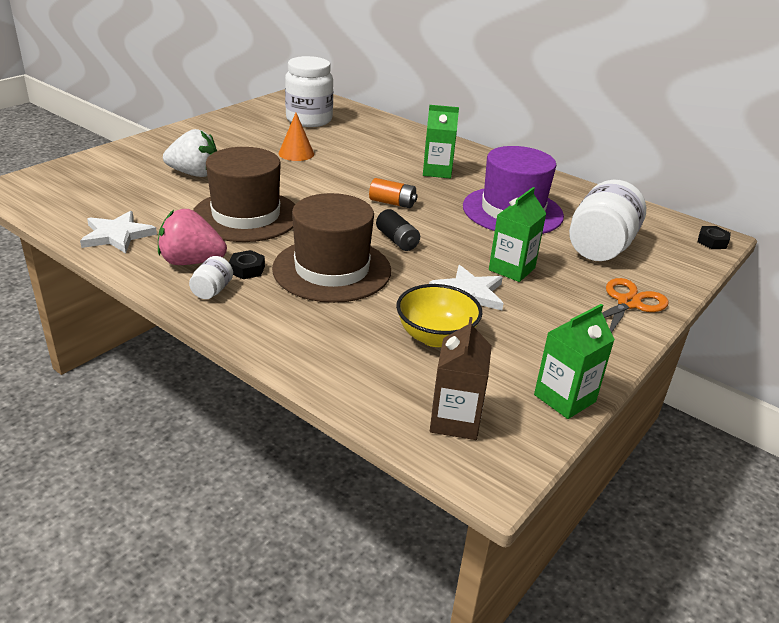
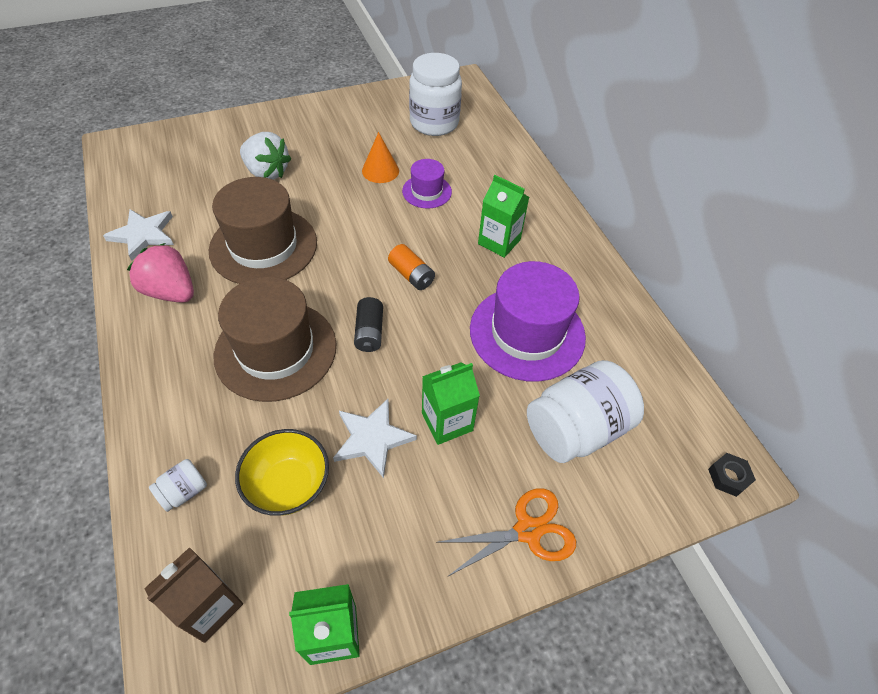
camera: 30 degrees right, 20 degrees up
(212, 290) = (157, 336): white jar -> white jar (184, 491)
(247, 269) = (206, 320): black nut -> none
(349, 157) = (427, 191): none -> purple hat

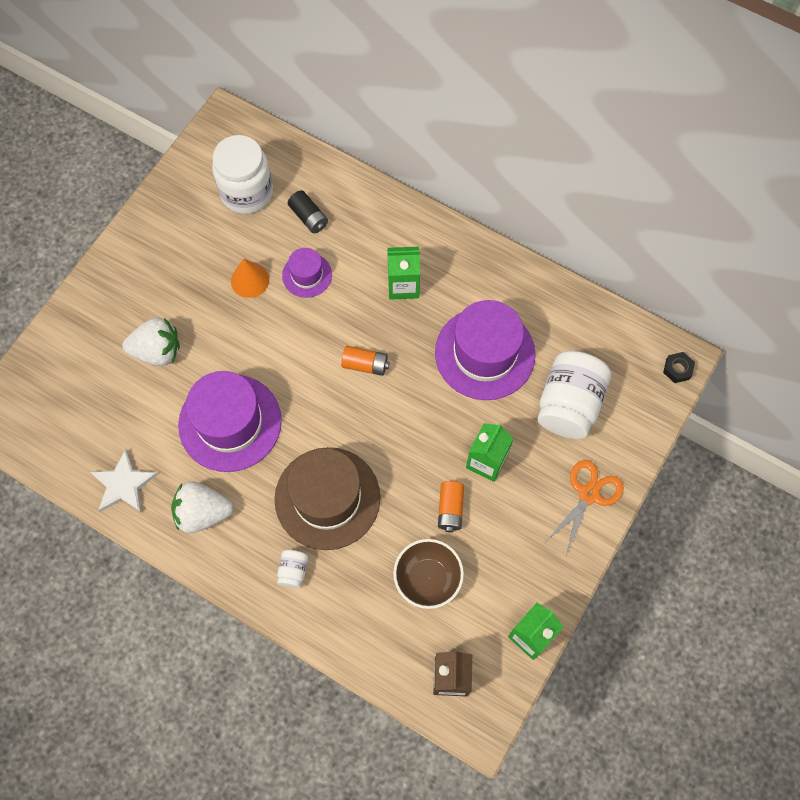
camera: 35 degrees left, 15 degrees up
(171, 291) = (202, 513): pink strawberry -> white strawberry
(184, 491) = (368, 633): white jar -> white jar (293, 571)
(263, 246) = (230, 423): brown hat -> purple hat
(288, 485) = (427, 578): yellow bowl -> brown bowl
(369, 332) = (378, 435): black battery -> black battery (309, 217)
(372, 438) = (450, 509): white star -> orange battery

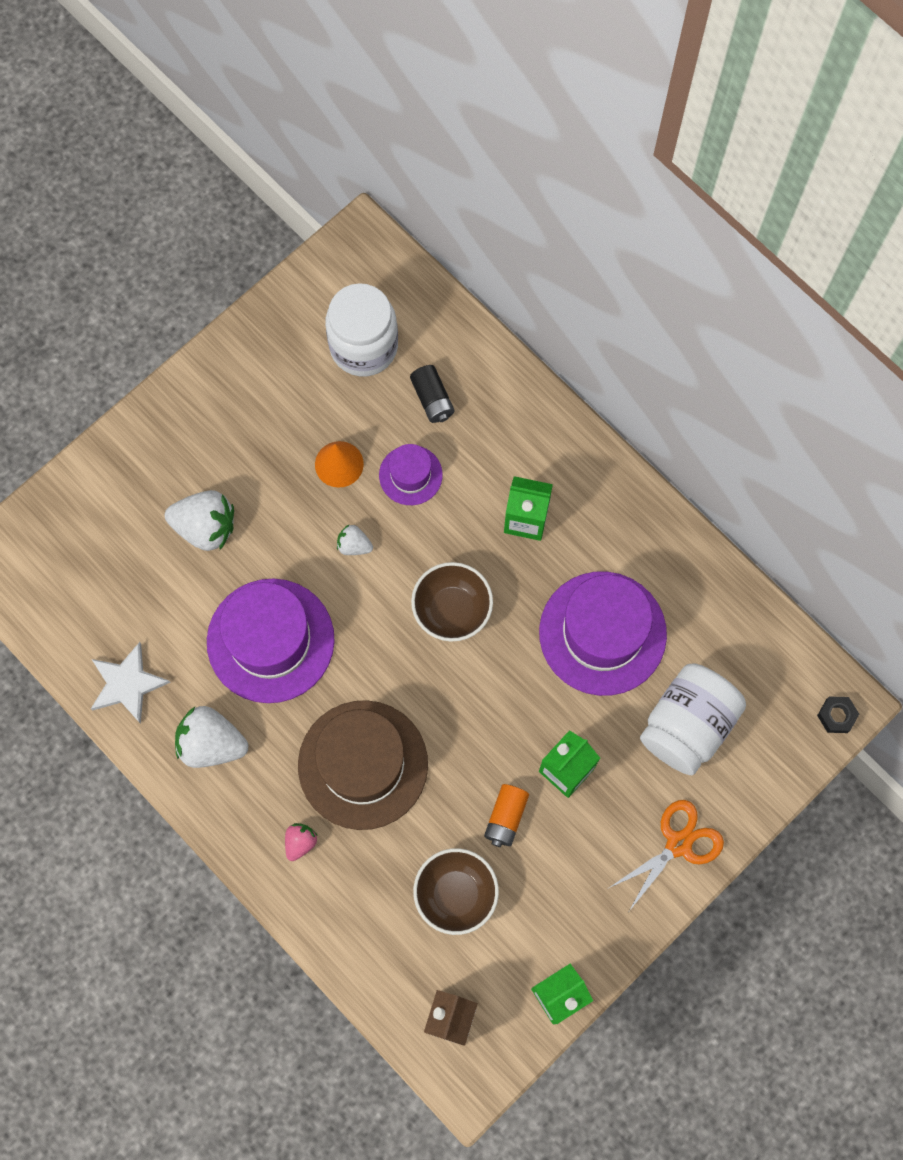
camera: 15 degrees right, 5 degrees up
(277, 336) = (354, 545): none -> white strawberry
(293, 571) = (300, 842): white jar -> pink strawberry
(365, 365) = (452, 610): orange battery -> brown bowl

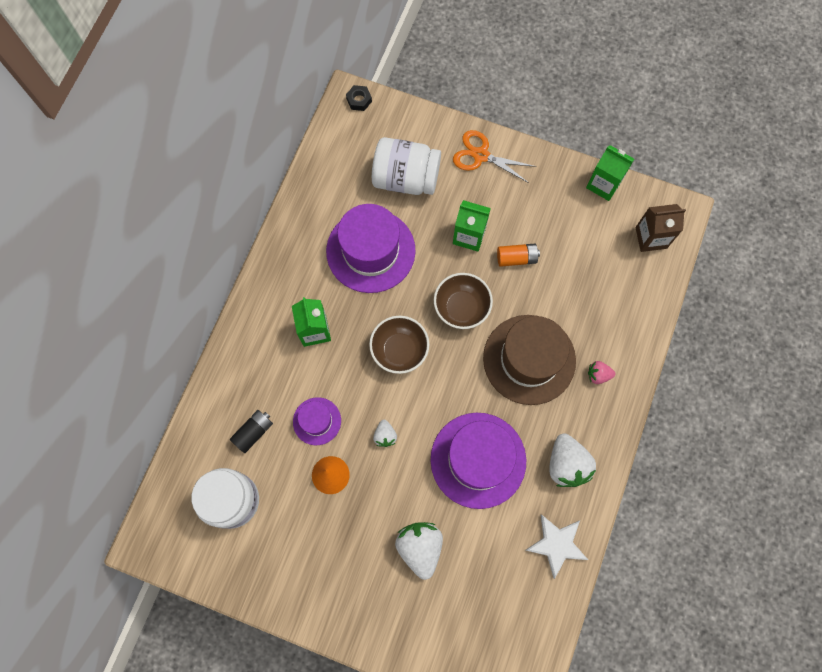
camera: 115 degrees left, 0 degrees up
(455, 894) = (578, 267): brown bowl -> brown bowl (461, 308)

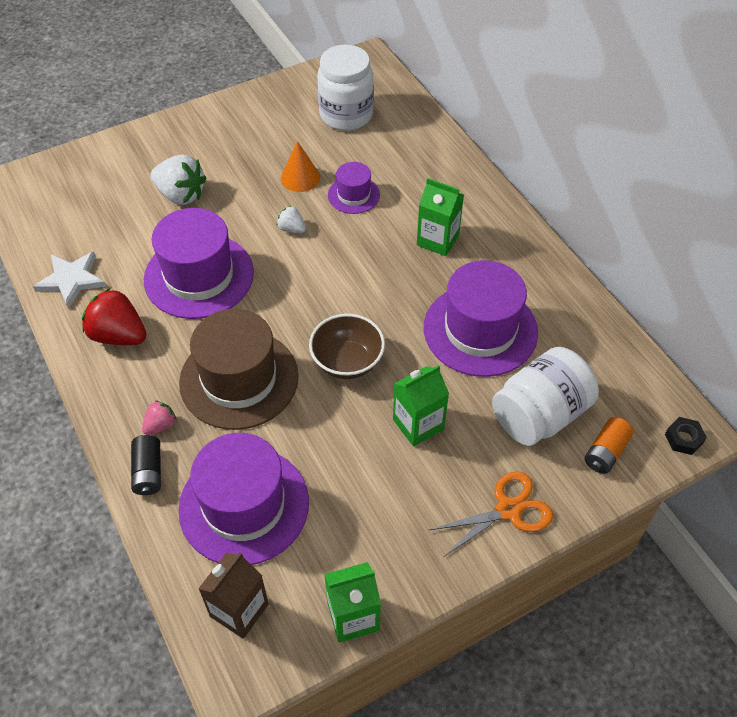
camera: 130 degrees right, 20 degrees down
(253, 432) = (387, 154): black battery -> black battery (148, 472)
(399, 350) = (356, 287): brown bowl -> none
(516, 258) = (351, 449): orange battery -> orange battery (605, 452)
(566, 464) = (118, 335): white strawberry -> red strawberry
(599, 284) = (244, 505): none -> purple hat

